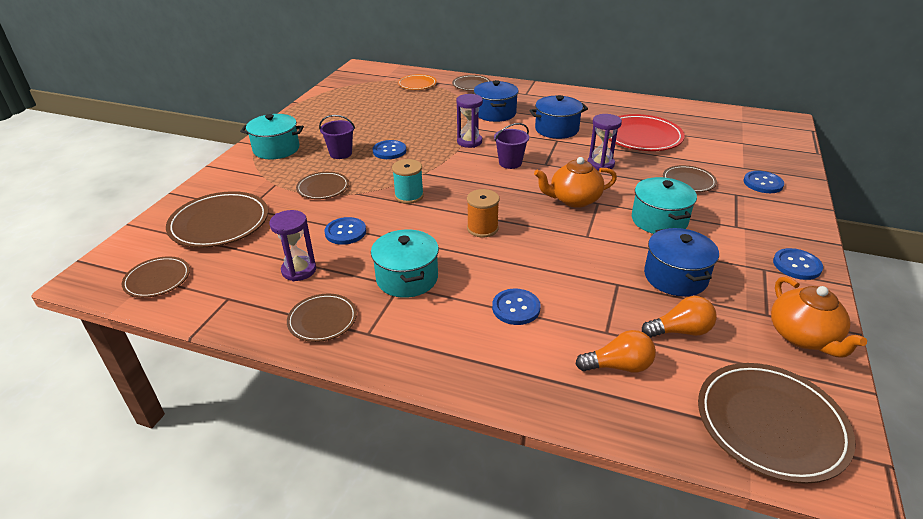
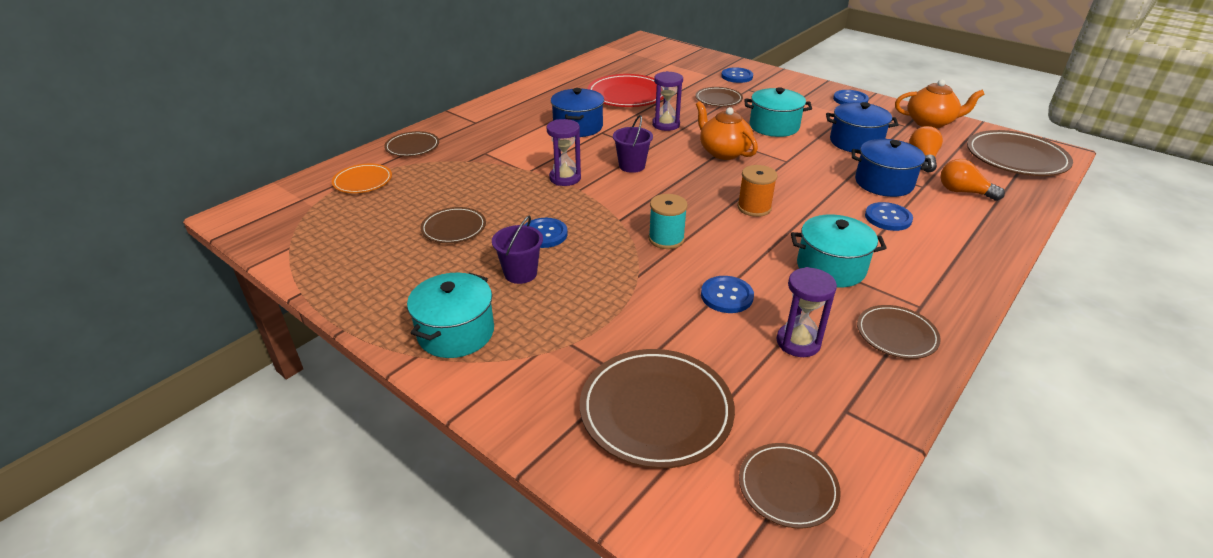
camera: 70 degrees left, 0 degrees up
(323, 188) = (608, 300): brown plate -> brown plate (454, 228)
(495, 113) = (507, 149): blue pot -> blue pot (883, 183)
(574, 200) = (723, 152): orange teapot -> orange teapot turned 135 degrees clockwise
(618, 366) = (963, 192): orange light bulb -> orange light bulb turned 75 degrees counterclockwise

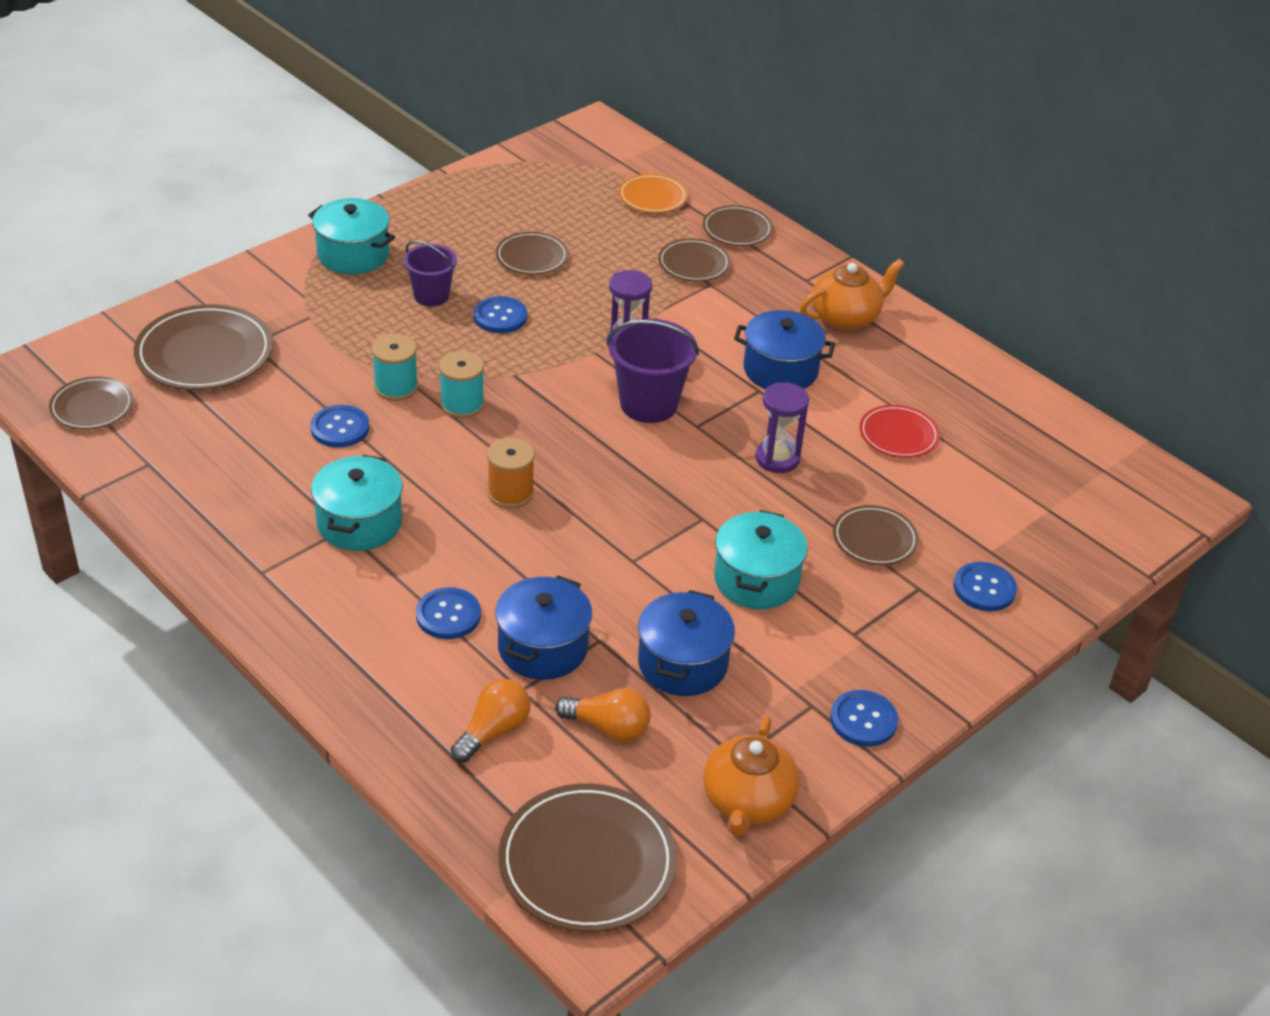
camera: 95 degrees right, 5 degrees up
(627, 95) = (898, 435): red plate -> red plate, size x0.58
(632, 166) = (648, 404): purple bucket -> purple bucket, size x1.56
(658, 274) = (396, 387): none -> turquoise spool
(723, 152) = (674, 500): orange teapot -> orange teapot (846, 317)
(798, 342) = (248, 460): purple hourglass -> none
(896, 334) = (227, 535): brown plate -> brown plate (694, 264)

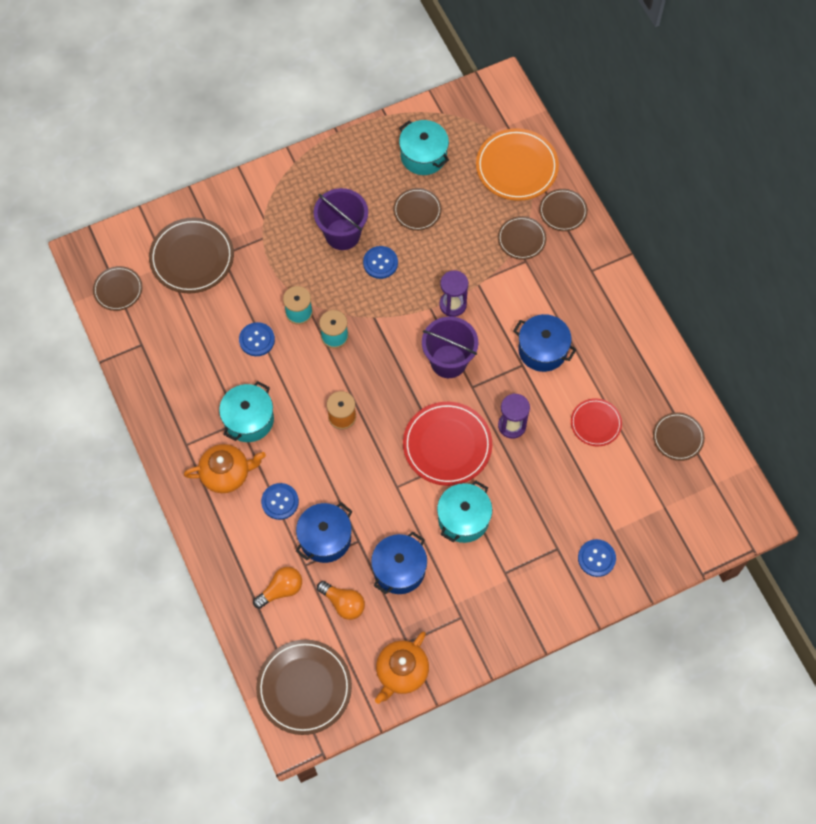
camera: 20 degrees right, 25 degrees up
(353, 255) = (303, 185): turquoise pot -> turquoise pot (423, 156)
(431, 296) = (342, 234): purple bucket -> purple bucket, size x1.56
(652, 197) = (516, 167): orange plate -> orange plate, size x1.73
(690, 498) = (447, 445): none -> red plate
(846, 317) = (604, 311): orange teapot -> orange teapot (226, 474)
(863, 720) = (486, 635): blue button -> none
(874, 539) = (546, 504): brown plate -> brown plate (678, 437)

